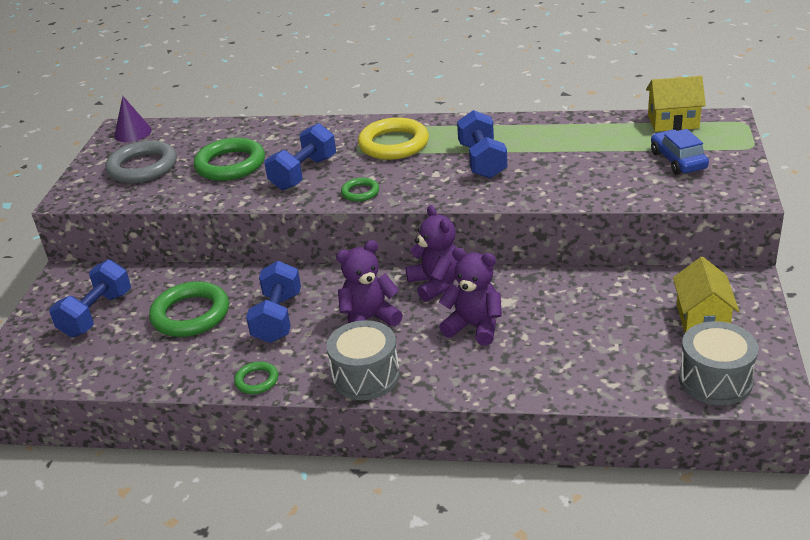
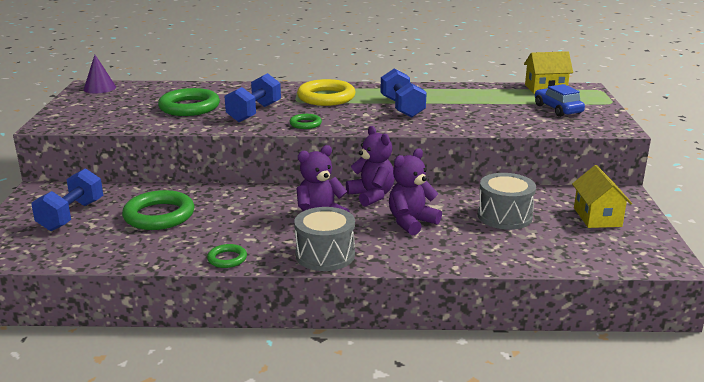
camera: 10 degrees left, 10 degrees down
(143, 167) = (112, 108): grey ring -> none
(277, 318) = (238, 217): blue dumbbell -> none
(474, 327) = (411, 222): purple teddy bear -> purple teddy bear turned 60 degrees counterclockwise
(715, 380) = (621, 254): grey drum -> grey drum (504, 216)

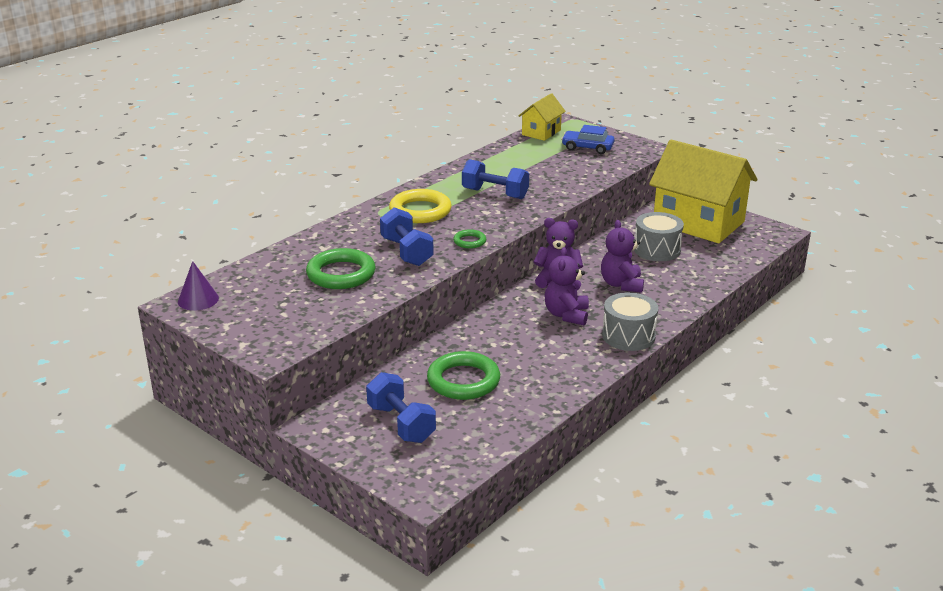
camera: 50 degrees left, 5 degrees up
(227, 259) = (584, 376): green ring -> none
(597, 217) = (698, 222): yellow house -> yellow house, size x2.06

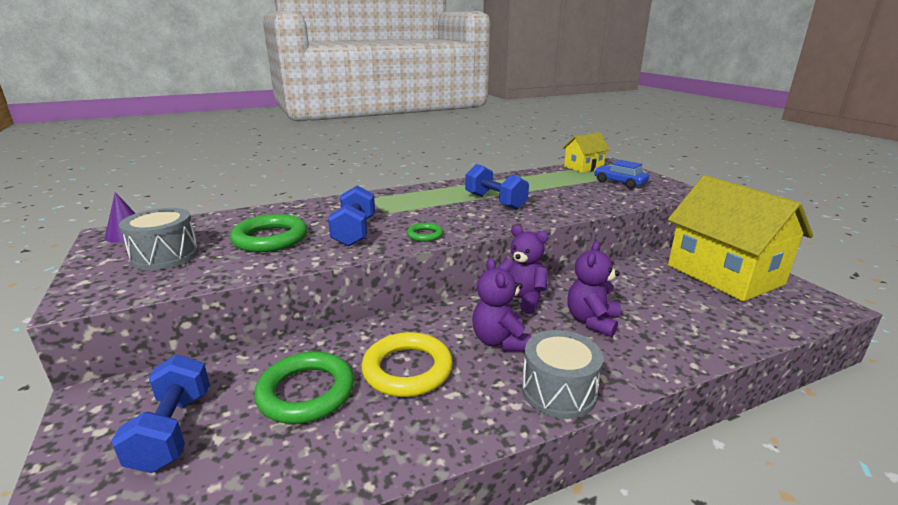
camera: 25 degrees right, 5 degrees down
(420, 211) = (411, 203): yellow ring -> yellow ring (407, 369)
(566, 315) = (500, 341): purple teddy bear -> purple teddy bear turned 45 degrees counterclockwise
(657, 250) = (658, 292): grey drum -> grey drum (165, 256)

